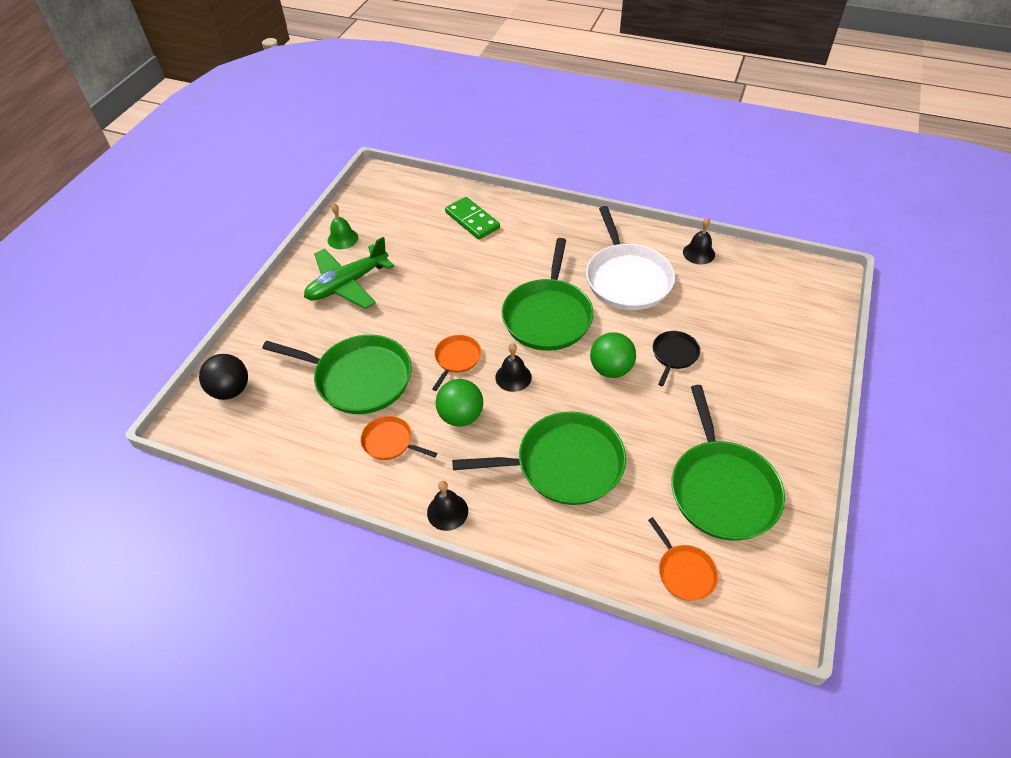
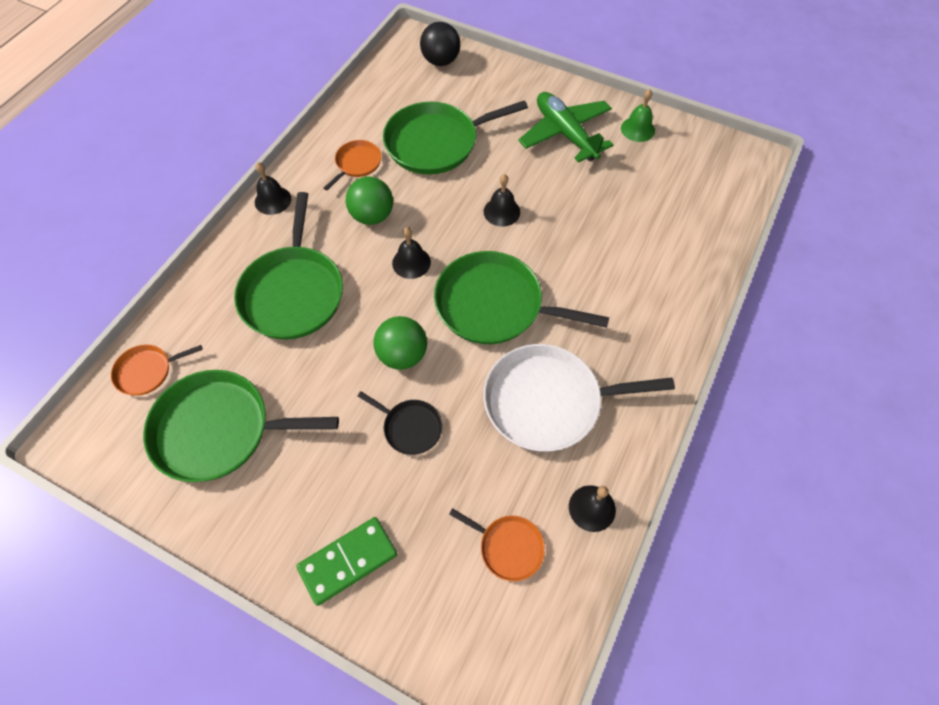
camera: 95 degrees right, 10 degrees up
(359, 378) = (436, 143): green pan -> green pan turned 45 degrees clockwise
(446, 320) = (501, 211): none -> black bell
(456, 359) = (445, 217): orange pan -> orange pan (508, 547)
(472, 220) = (668, 246): green domino -> green domino (348, 561)

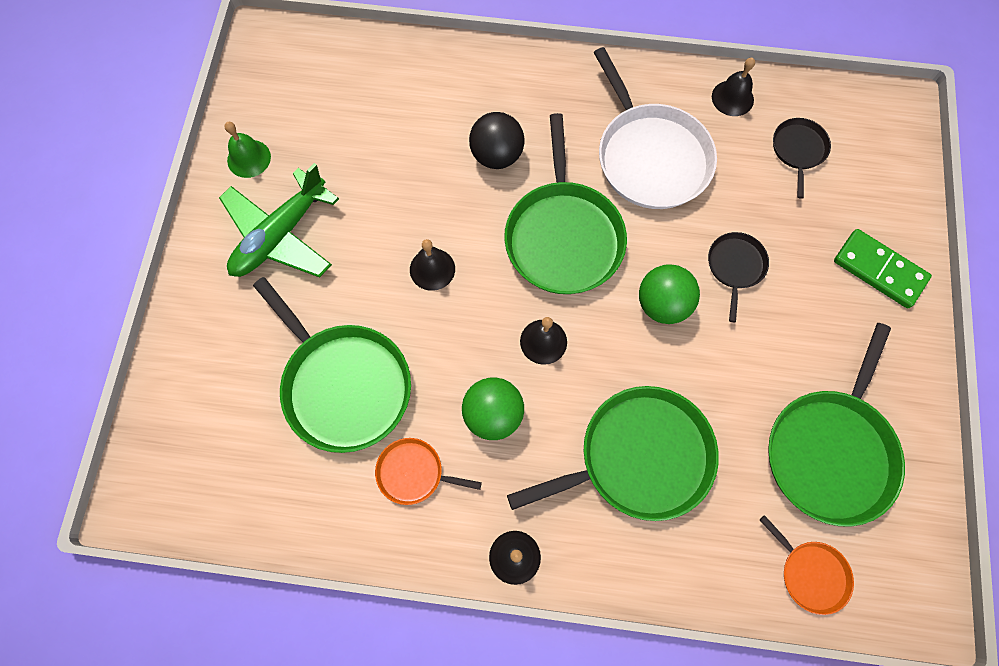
camera: 110 degrees left, 10 degrees up
(219, 430) = (831, 451): green pan -> green pan turned 45 degrees clockwise
(441, 61) = (176, 439): black ball -> black ball (496, 155)
(508, 547) = (798, 150): orange pan -> black pan

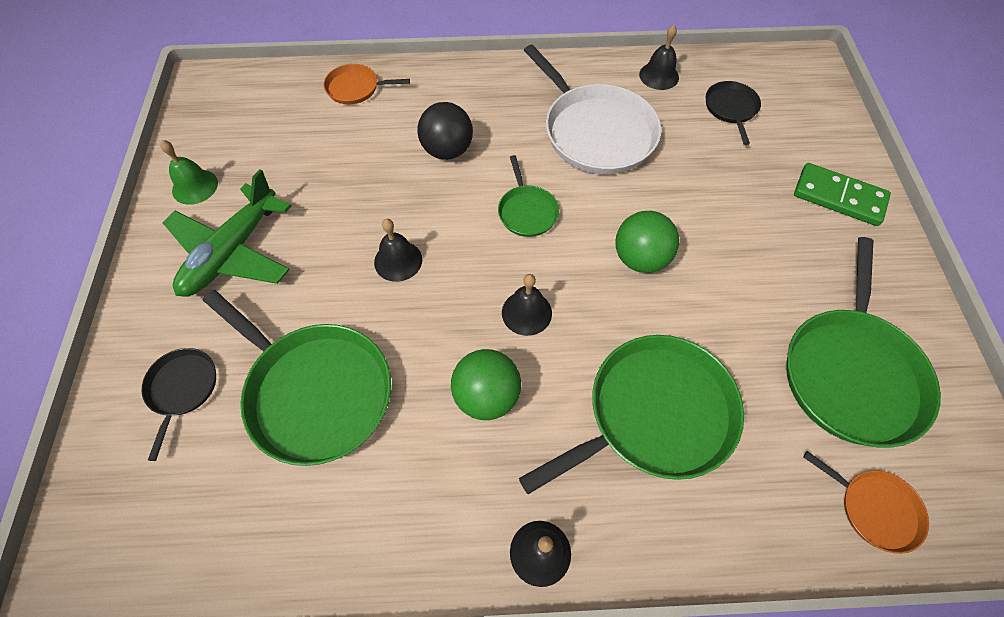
camera: 10 degrees left, 10 degrees down
(413, 473) = (407, 475): orange pan -> orange pan (355, 88)
(563, 236) = (527, 211): green pan -> green pan, size x0.50
(735, 267) = (702, 214): black pan -> black pan (182, 389)

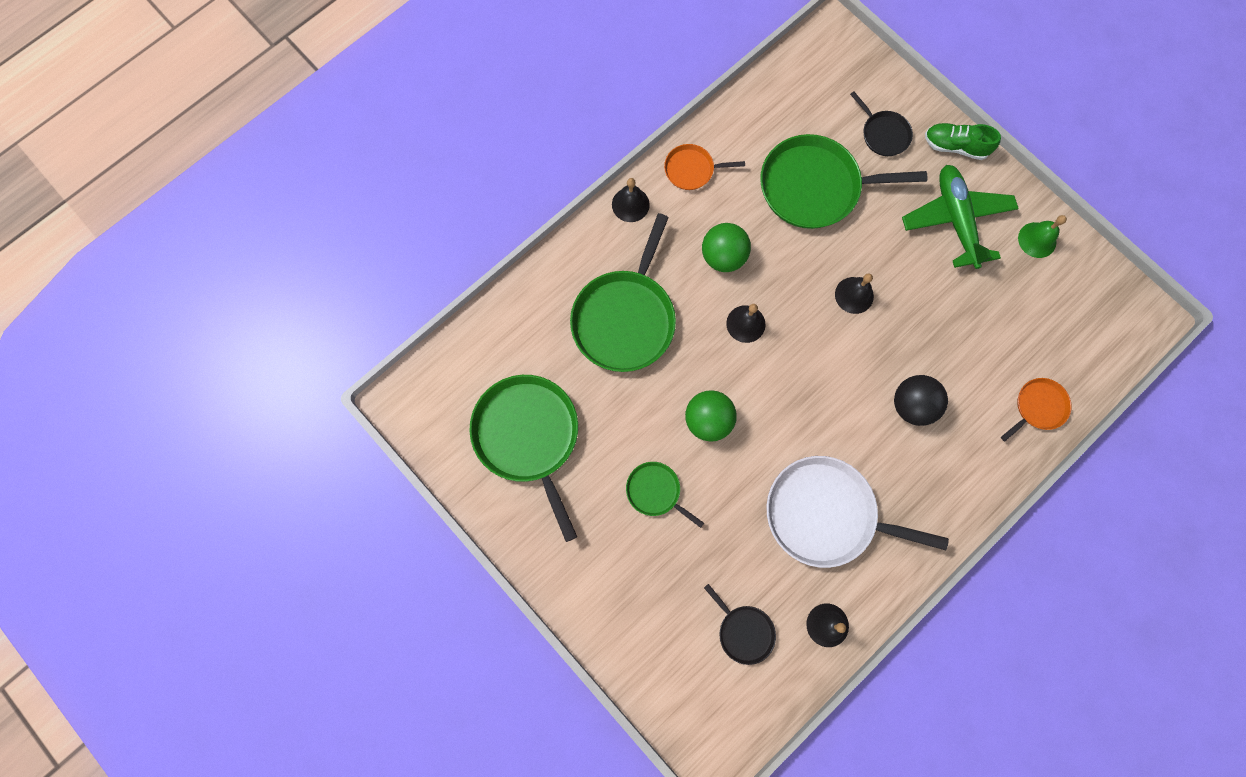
camera: 140 degrees right, 15 degrees up
(140, 316) = (955, 146): none -> green shoe
(527, 211) = (810, 398): green pan -> green pan (655, 491)
(838, 197) = (608, 593): green domino -> none
(874, 508) = (477, 356): orange pan -> orange pan (692, 169)

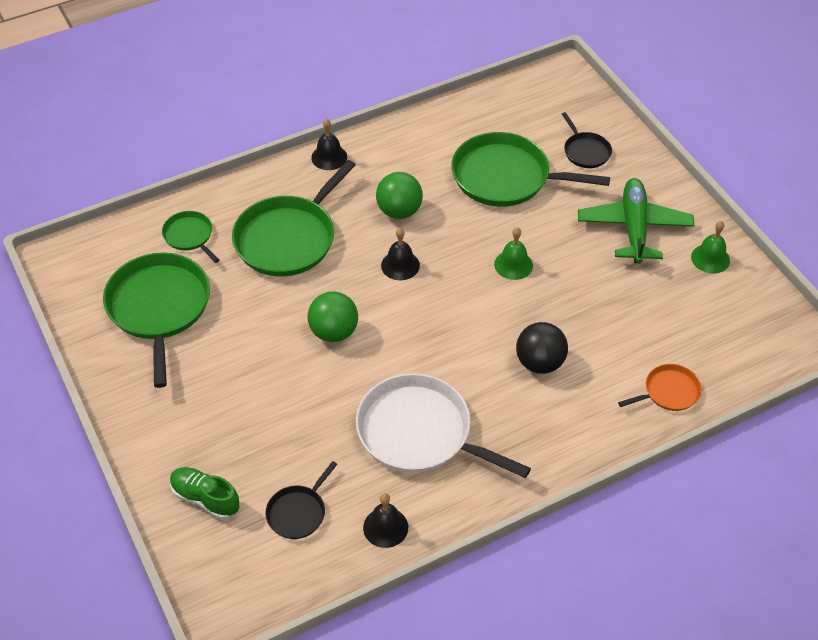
camera: 15 degrees right, 25 degrees down
(655, 491) = (260, 377): green pan -> green pan (189, 236)
(692, 169) = (396, 143): orange pan -> none
(743, 631) = (298, 512): black pan -> black pan turned 60 degrees clockwise
(854, 295) = (513, 265): black bell -> green bell
(955, 146) = (652, 173): green shoe -> green shoe (205, 498)

